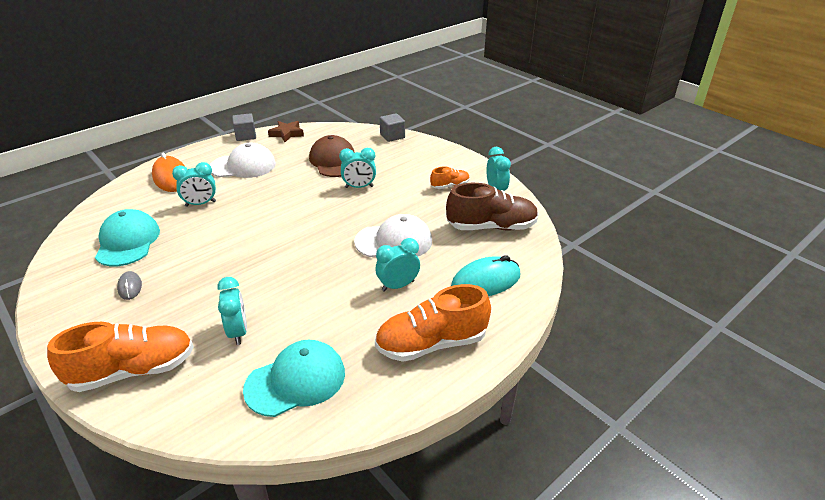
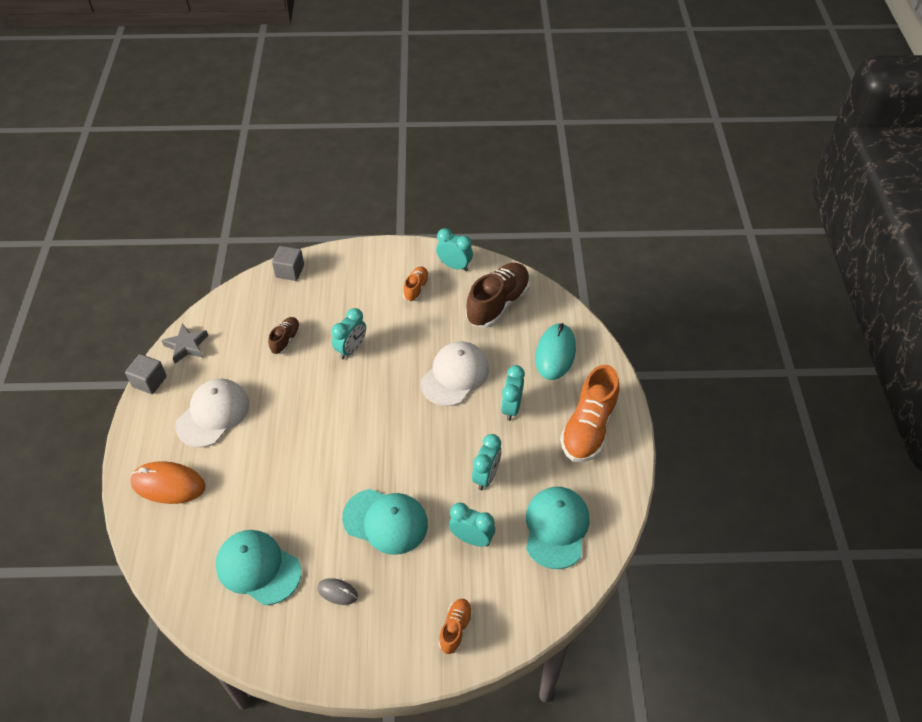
camera: 50 degrees left, 15 degrees up
(133, 371) = (455, 629): orange shoe -> orange shoe, size x0.51
(200, 204) = (250, 482): turquoise clock -> turquoise clock (486, 476)
(217, 277) = (385, 521): none -> turquoise cap
(287, 134) = (186, 346): brown star -> grey star
(334, 161) = (285, 340): brown cap -> brown shoe

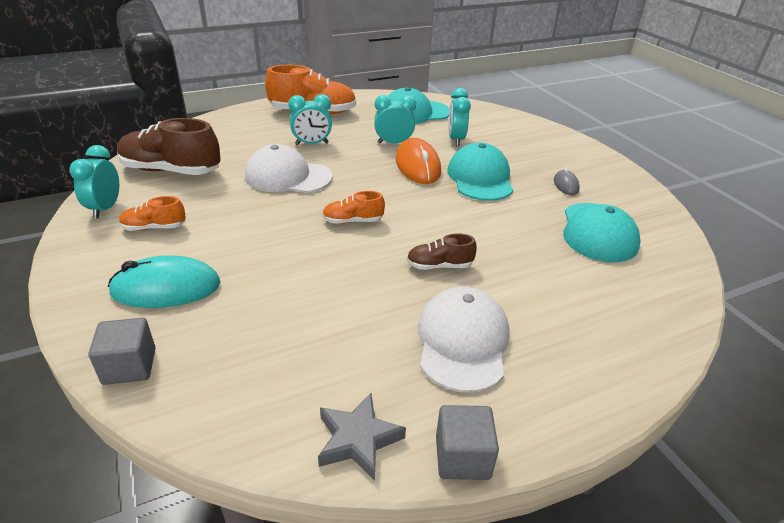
camera: 115 degrees left, 15 degrees down
(168, 485) = (594, 339): orange mouse -> orange mouse (417, 166)
(213, 414) = (462, 342): white cap -> white cap turned 90 degrees clockwise
(285, 340) = (291, 316): brown shoe -> brown shoe (439, 266)
(351, 349) = (281, 252): turquoise clock -> none
(455, 629) = (531, 134): orange shoe -> orange shoe (353, 221)
(555, 353) = (234, 134): turquoise mouse -> turquoise mouse (166, 288)

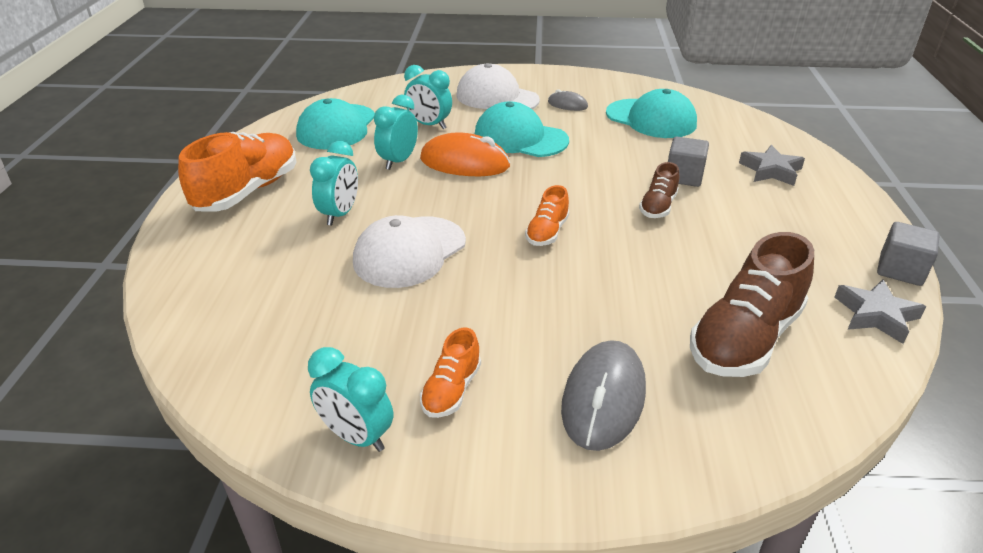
camera: 60 degrees left, 0 degrees up
(129, 366) = (741, 449): grey cube -> grey cube (684, 177)
(166, 288) = (603, 399): turquoise mouse -> grey mouse
(171, 170) = (296, 350): brown shoe -> brown shoe (745, 339)
(462, 342) = (770, 229): white cap -> white cap (497, 97)
(583, 326) = (770, 170): none -> grey star

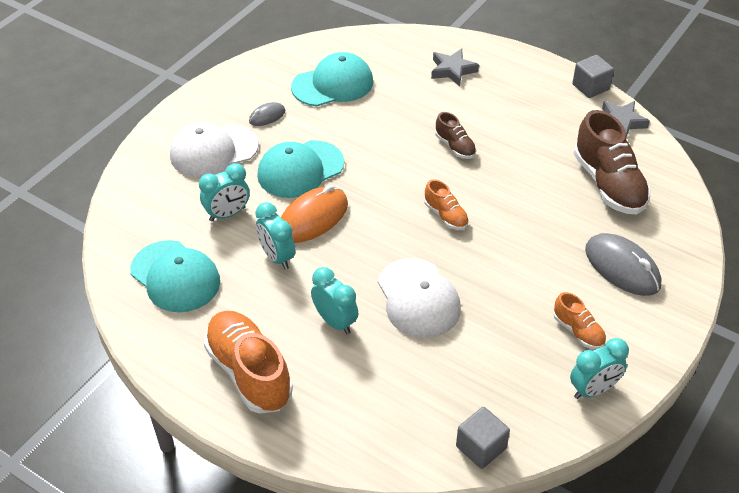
camera: 60 degrees left, 10 degrees up
(684, 177) = (428, 114): grey cube -> grey cube (481, 447)

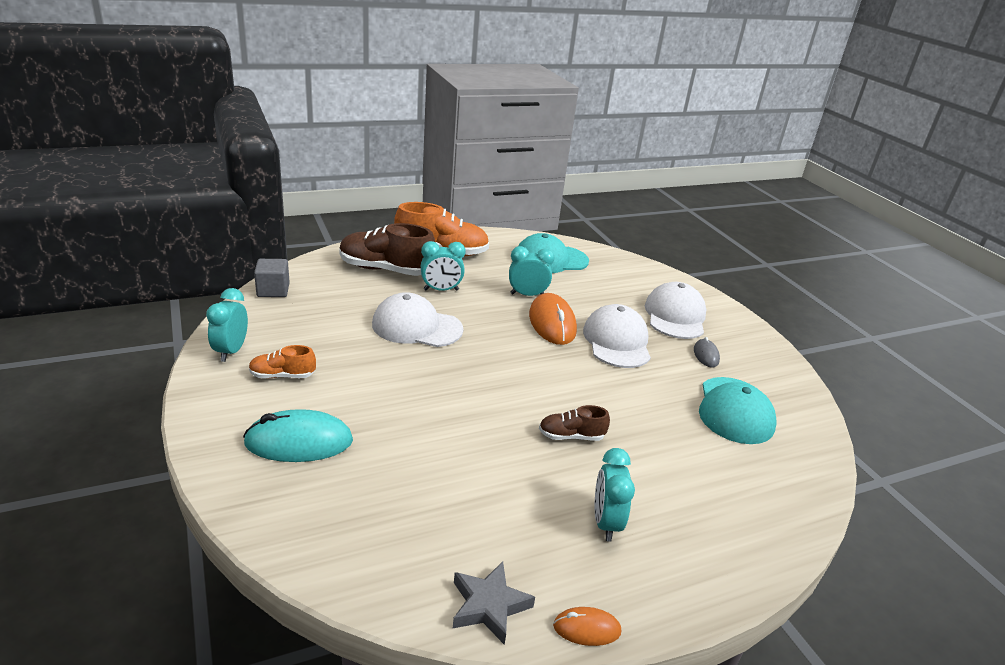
camera: 120 degrees right, 15 degrees down
(227, 214) = (593, 295): turquoise clock -> turquoise clock (606, 522)
(300, 169) = (617, 341): turquoise cap -> white cap
(446, 216) = (484, 381): orange shoe -> none
(452, 70) = (711, 509): grey star -> none
(590, 87) = (586, 629): grey cube -> orange mouse
(608, 184) = (404, 511): brown shoe -> brown shoe (386, 270)
(622, 267) = (299, 442): grey mouse -> turquoise mouse

